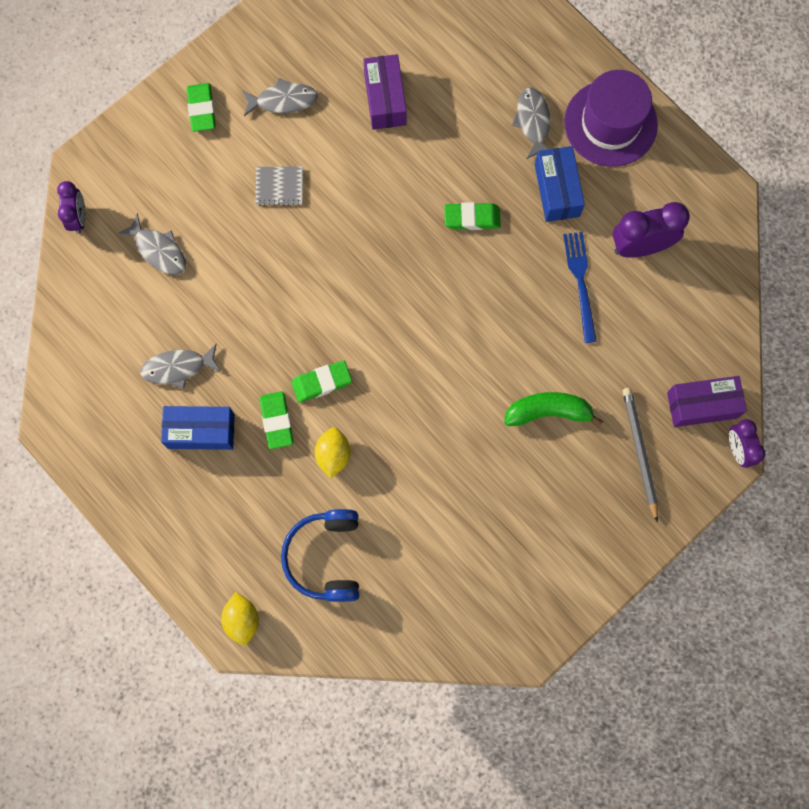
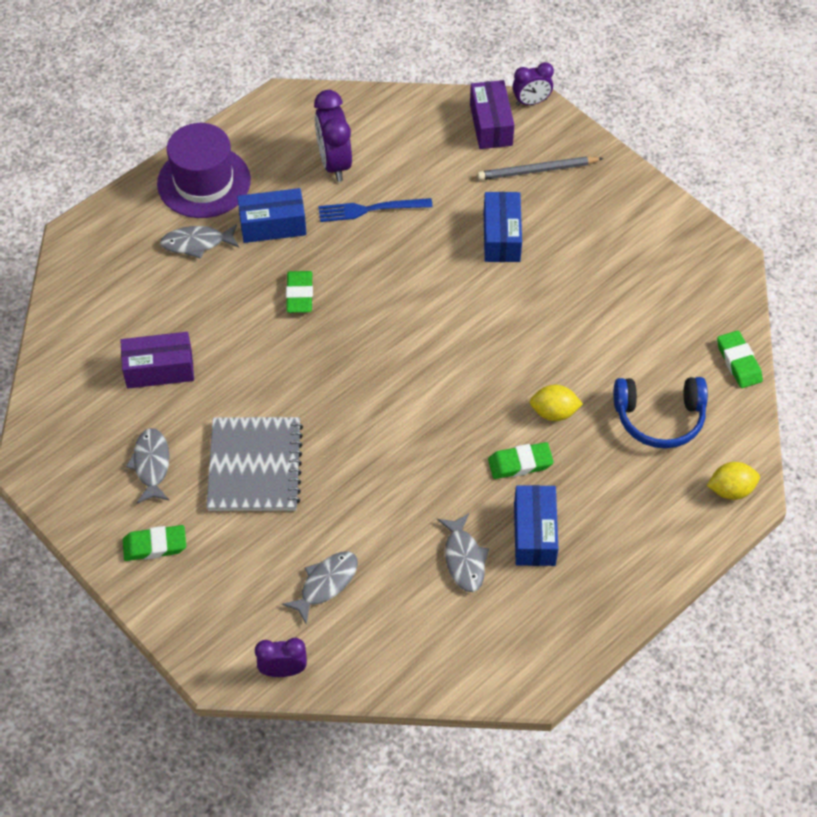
camera: 90 degrees left, 20 degrees down
(279, 186) = (255, 466): grey notebook -> grey notebook, size x2.03
(321, 382) = (477, 424): green eraser -> green eraser (738, 362)
(548, 412) = (501, 237): green banana -> blue box

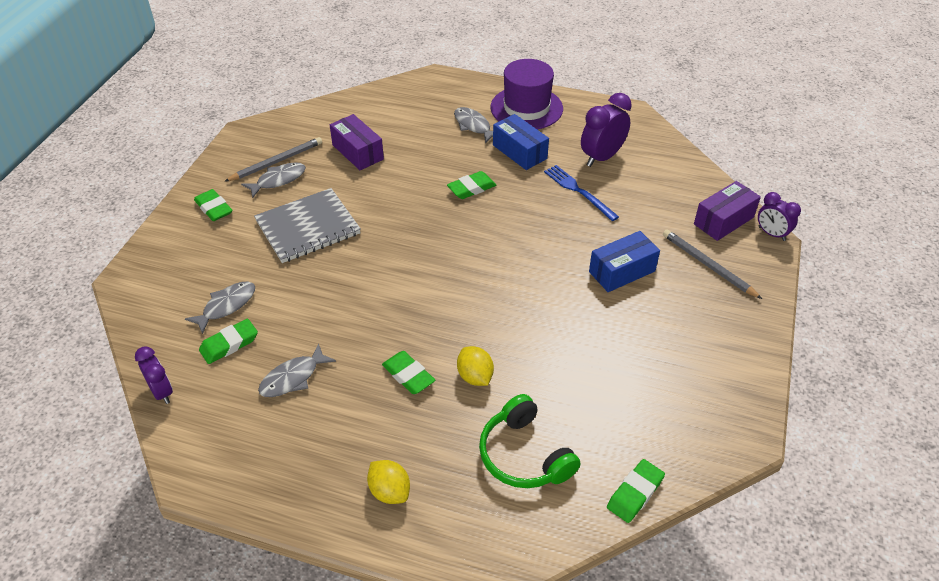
camera: 60 degrees right, 10 degrees down
(115, 454) = (277, 161): none -> grey pencil
(283, 670) = (139, 314): purple clock -> purple clock (162, 392)
(326, 584) = (226, 306): grey fish -> grey fish turned 60 degrees counterclockwise
(383, 599) = (229, 344): none -> green eraser
(534, 534) = (343, 414): blue box -> none
(659, 417) = (524, 455): blue headphones -> green headphones
(730, 490) = (483, 548): yellow lemon -> yellow lemon (389, 491)

